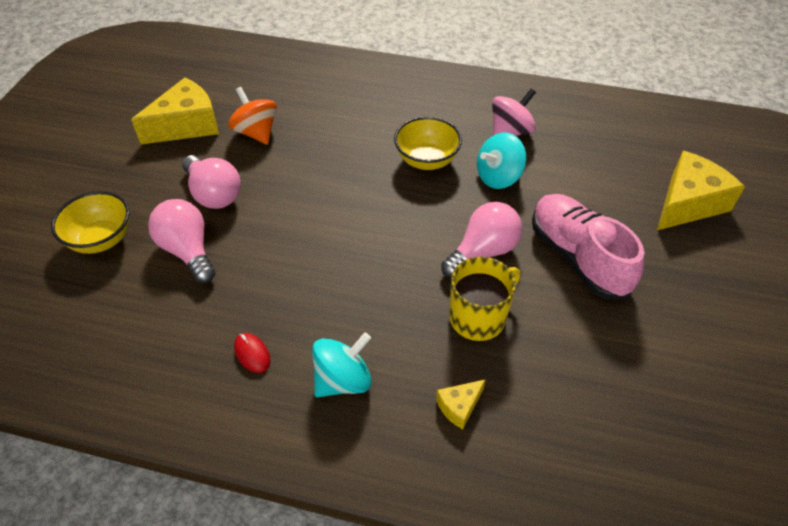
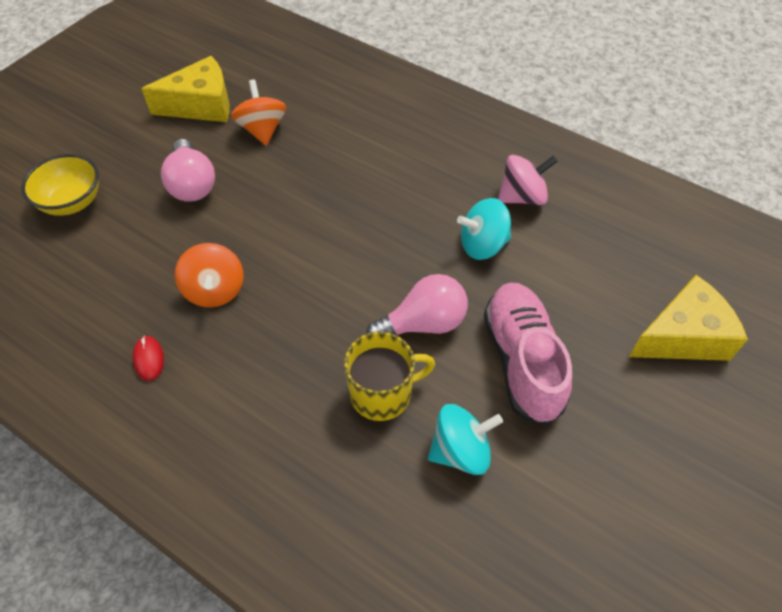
camera: 20 degrees right, 5 degrees up
(188, 251) = (141, 236): pink light bulb -> none
(284, 277) = (215, 290): none -> orange spinning top
(343, 380) = (218, 414): turquoise spinning top -> turquoise spinning top (460, 451)
(426, 160) = (416, 205): yellow bowl -> none
(459, 406) = (315, 481): yellow cheese -> none

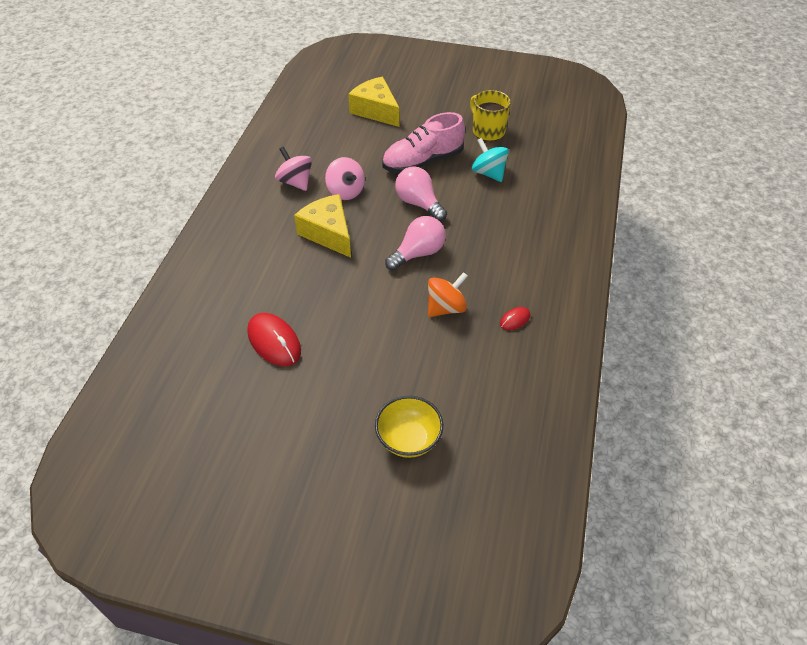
camera: 110 degrees left, 5 degrees down
(192, 184) = (355, 363): pink light bulb -> pink light bulb (418, 253)
(201, 105) = (254, 399): yellow cheese -> yellow cheese (328, 233)
(262, 130) = (274, 341): orange spinning top -> red mouse
(382, 393) = (474, 208): yellow mug -> yellow mug (488, 131)
(483, 245) = (345, 191): turquoise spinning top -> pink spinning top

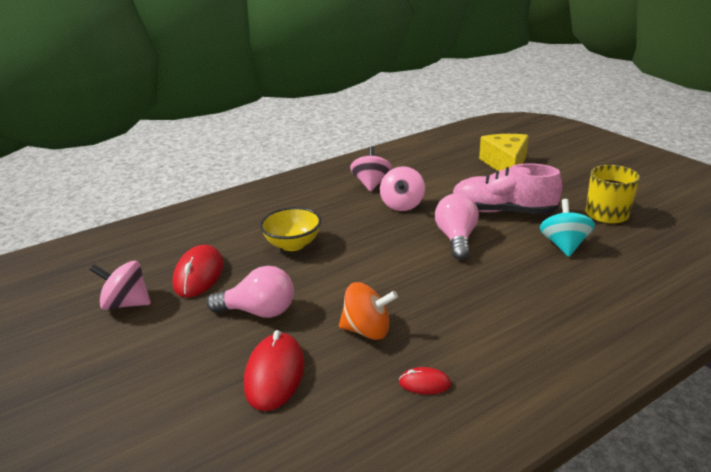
camera: 45 degrees right, 20 degrees down
(254, 398) = (127, 303): none -> pink spinning top
(328, 233) = (347, 225): yellow cheese -> none
(408, 439) = (171, 419): yellow bowl -> yellow bowl (293, 244)
(418, 253) = (403, 274): pink light bulb -> pink light bulb (259, 311)
(429, 372) = (275, 374): none -> red mouse

